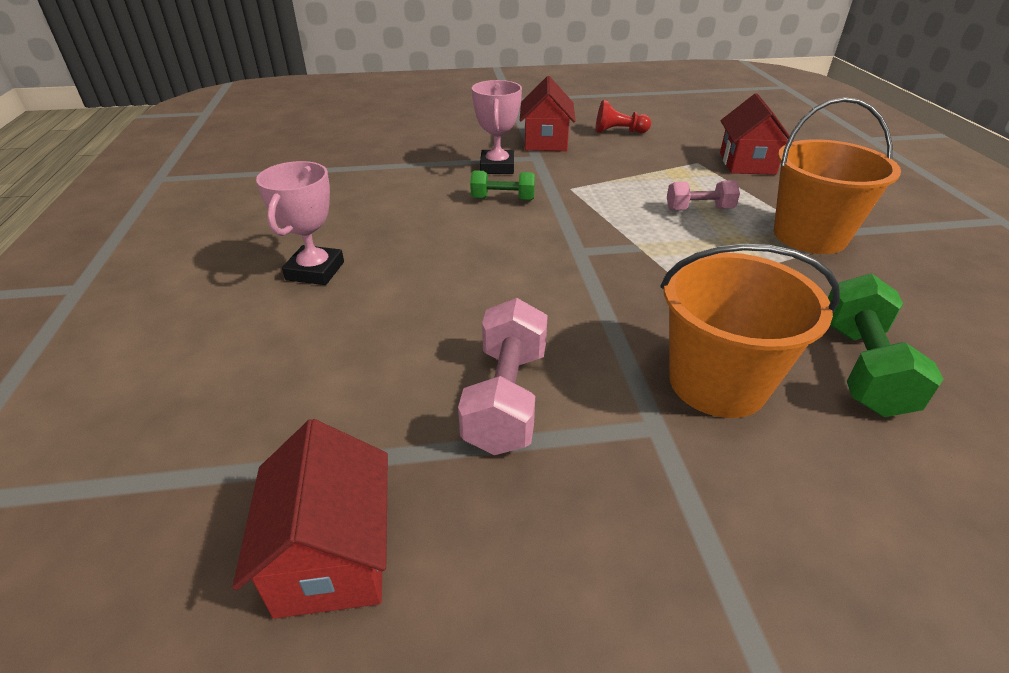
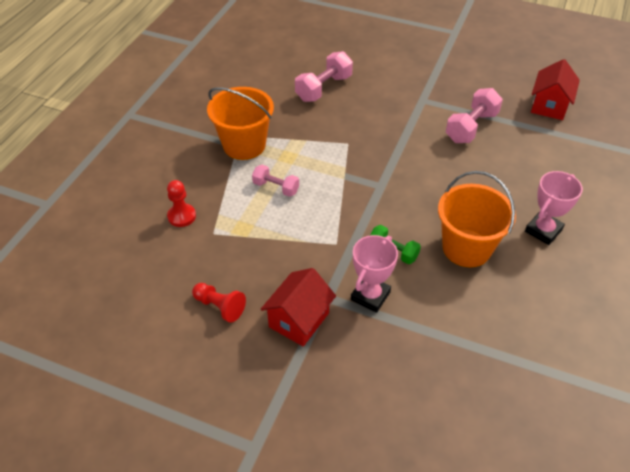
camera: 150 degrees left, 10 degrees up
(717, 382) = (384, 103): orange bucket -> orange bucket (466, 248)
(747, 163) = (182, 216): red house -> red pawn
(861, 367) = (324, 88): green dumbbell -> pink dumbbell

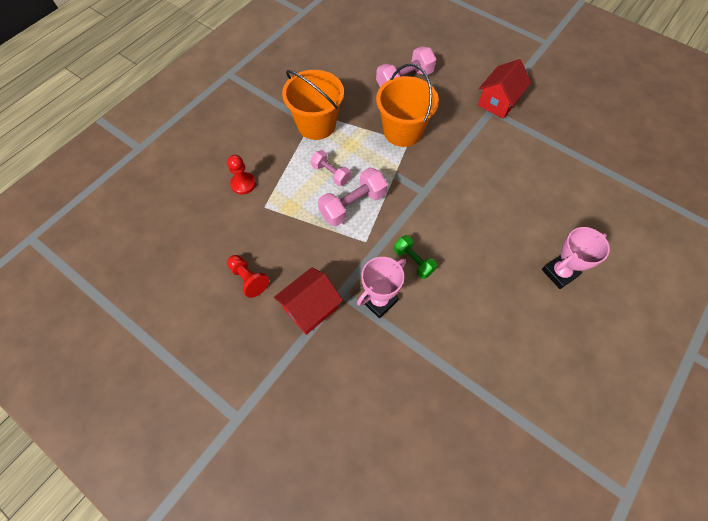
camera: 15 degrees right, 15 degrees up
(466, 248) = (481, 273): orange bucket -> orange bucket (402, 131)
(471, 127) = (528, 149): pink dumbbell -> pink dumbbell (353, 205)
(549, 106) = (612, 141): red house -> red house (498, 102)

